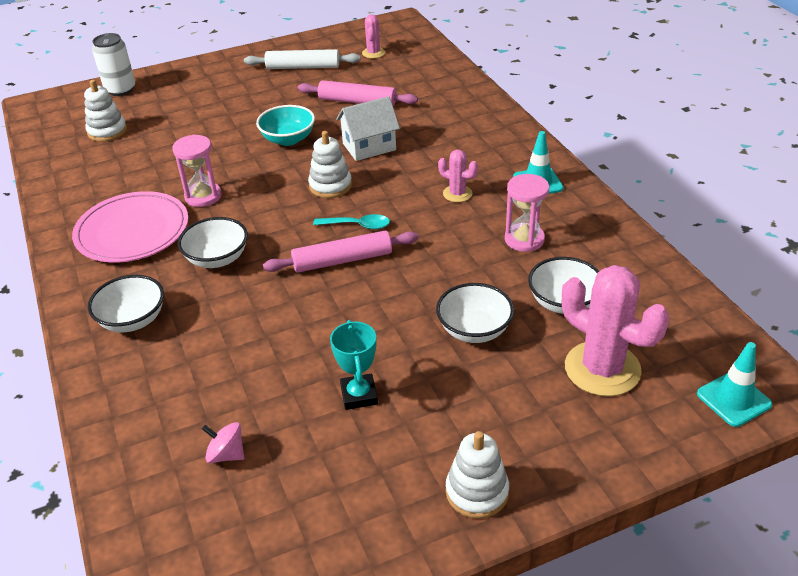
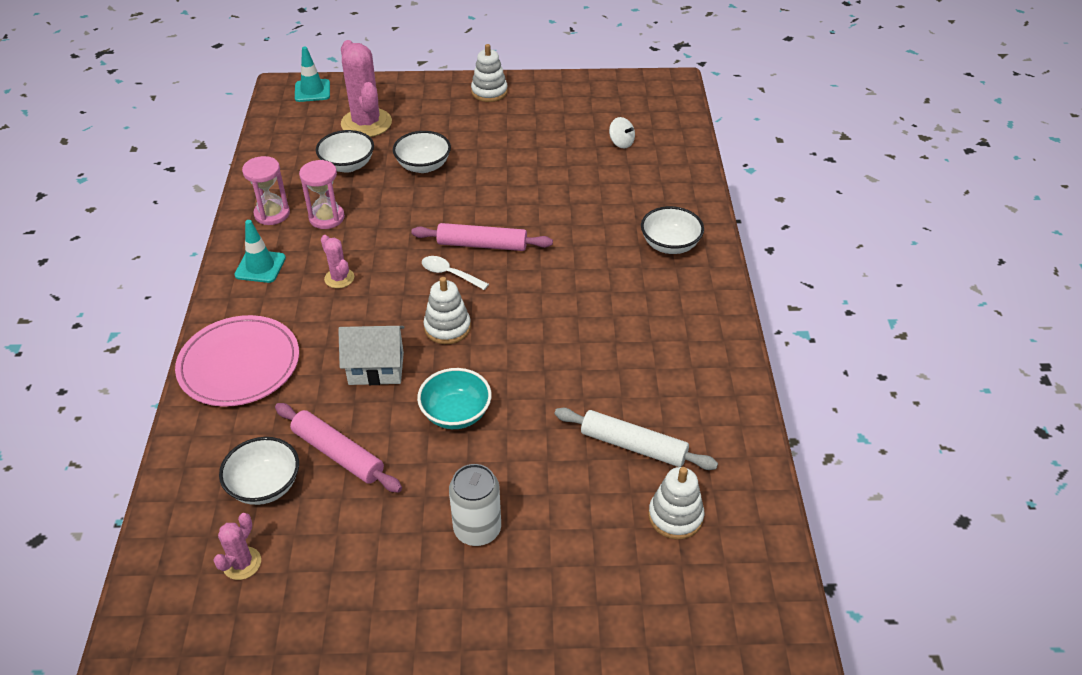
camera: 160 degrees left, 5 degrees up
(120, 89) = (648, 621): white can -> white can (477, 529)
(132, 231) = (660, 335): pink plate -> pink plate (239, 364)
(203, 196) = (579, 357): pink hourglass -> pink hourglass (272, 214)
(217, 259) = (587, 279): white bowl -> white bowl (265, 485)
(226, 454) = (621, 143): pink spinning top -> white spinning top
(303, 67) = (360, 568): white rolling pin -> white rolling pin (633, 446)
(357, 225) = (449, 274): turquoise spoon -> white spoon
(359, 395) = (525, 150): turquoise trophy -> none

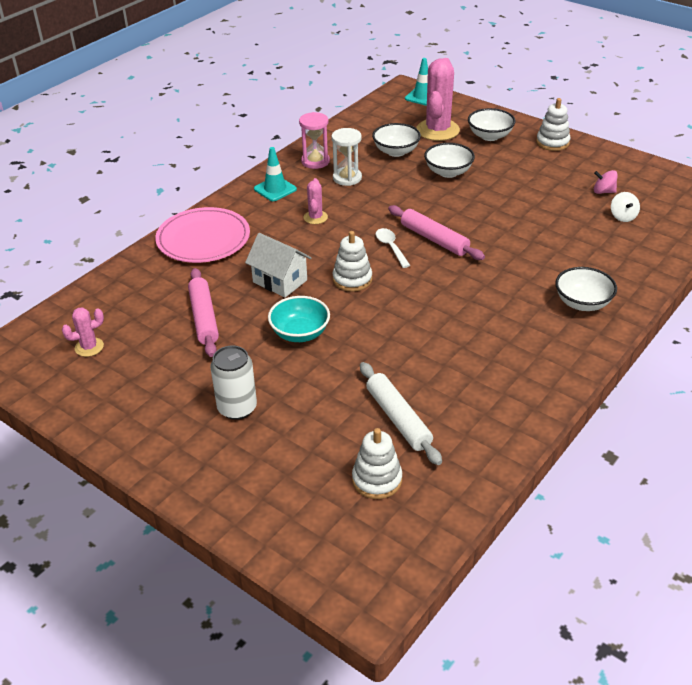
camera: 40 degrees right, 5 degrees down
(265, 485) = (145, 313): white bowl -> white bowl (490, 136)
(326, 218) = (347, 178): pink hourglass -> white hourglass
(582, 124) = (603, 191): none -> pink spinning top

